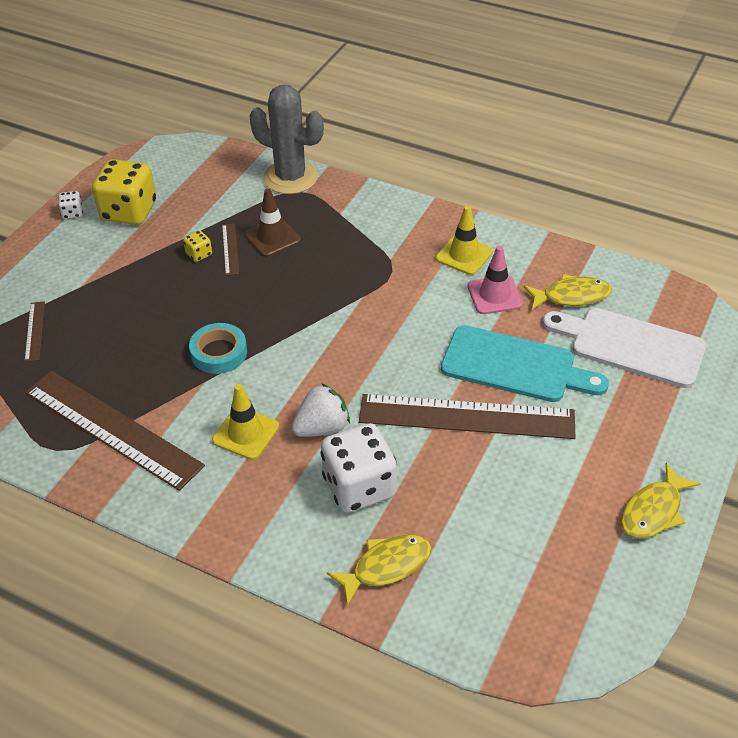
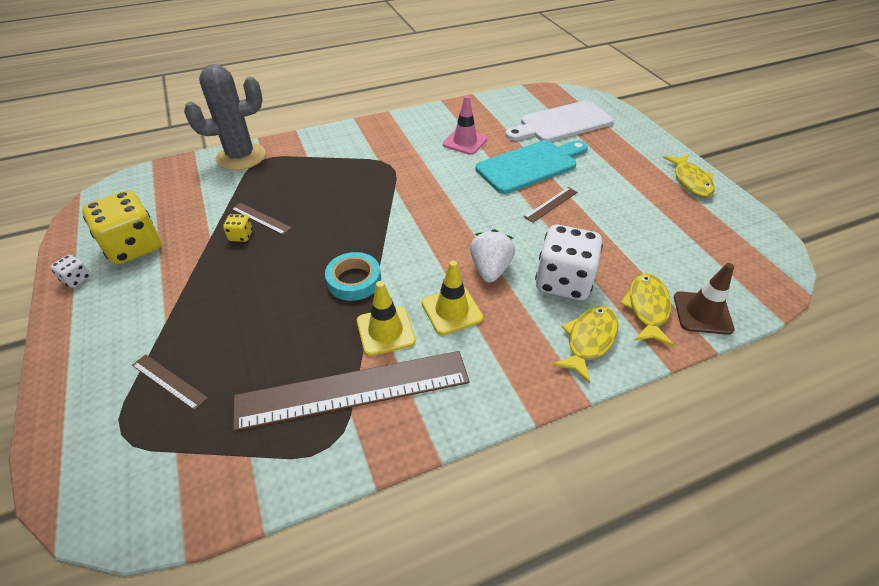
camera: 50 degrees left, 0 degrees up
(272, 238) = (282, 194): brown traffic cone -> brown traffic cone (702, 313)
(464, 255) = (417, 134): yellow traffic cone -> yellow traffic cone (385, 331)
(466, 417) = (551, 204): brown ruler -> brown ruler, size x0.42
(571, 296) = (500, 120): yellow fish -> yellow fish (589, 340)

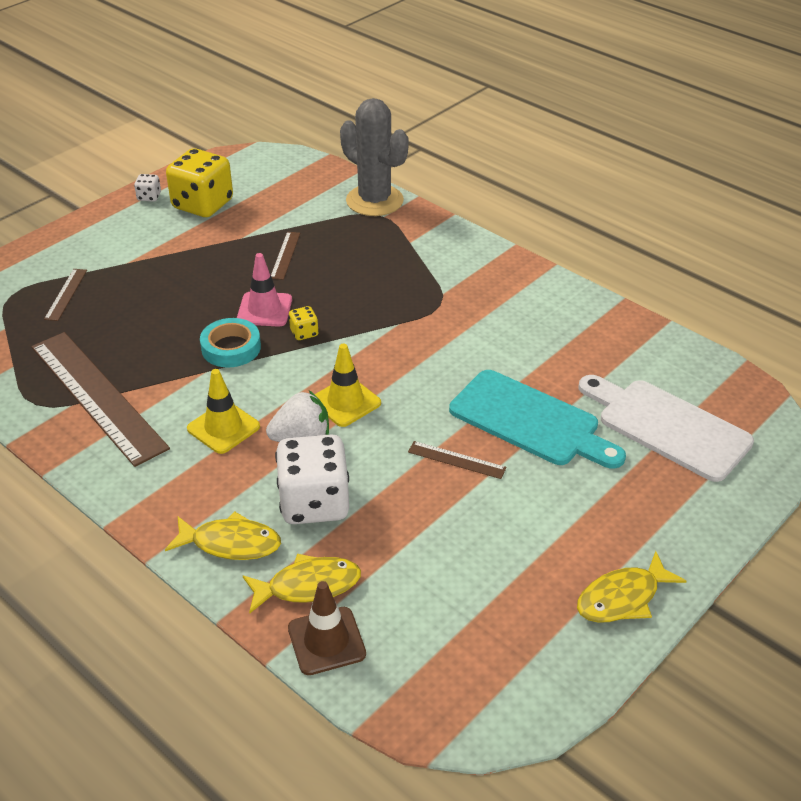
camera: 65 degrees right, 5 degrees down
(241, 236) = (252, 255): yellow dice -> yellow dice (304, 333)
(385, 331) = (174, 392): yellow traffic cone -> yellow traffic cone (345, 402)
(465, 142) = (538, 348): pink traffic cone -> pink traffic cone (264, 310)

